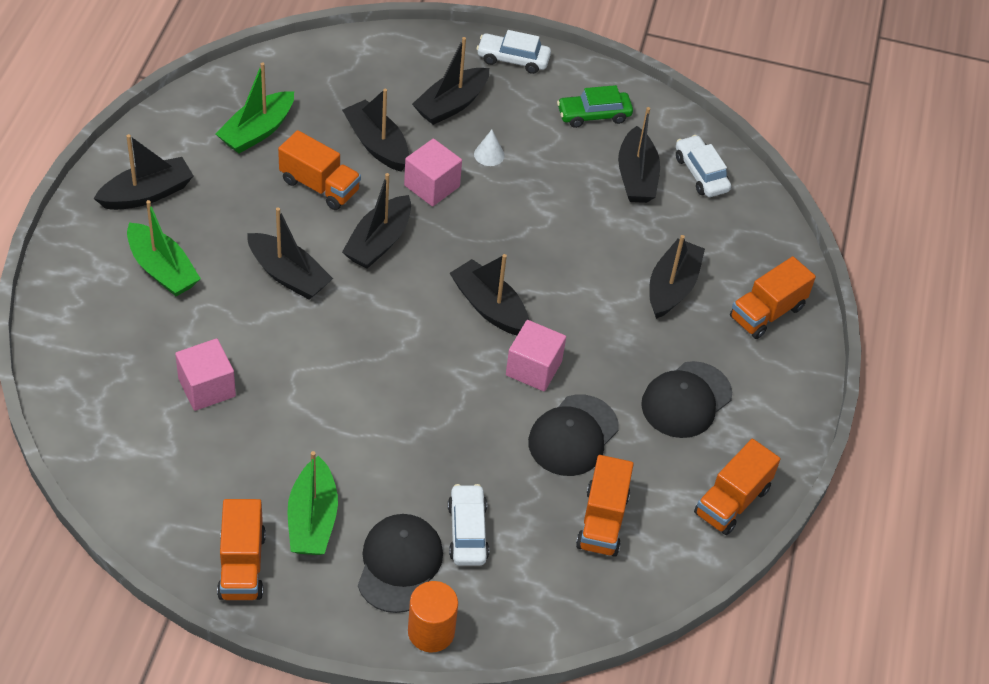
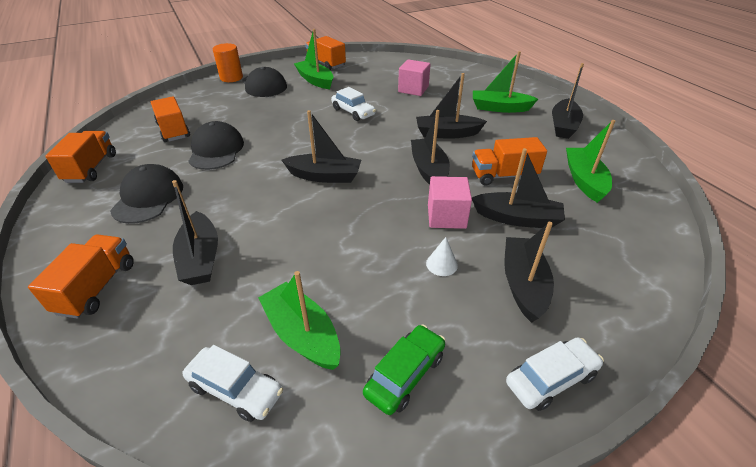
camera: 145 degrees right, 10 degrees down
(467, 531) = (243, 102): white car -> white car (353, 112)
(533, 368) = (267, 164): pink cube -> none
(636, 177) = (302, 334): black boat -> green boat

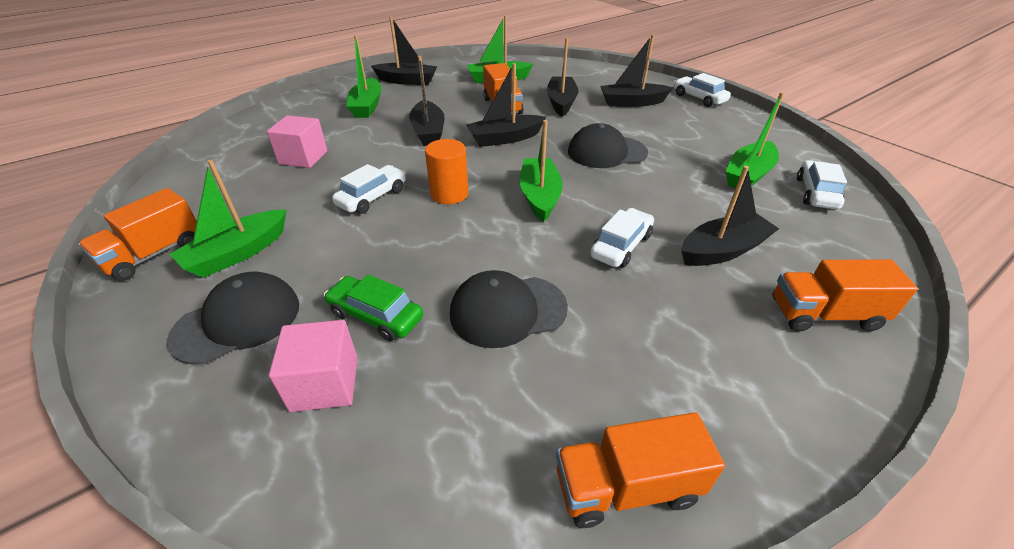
camera: 100 degrees left, 0 degrees up
(148, 197) = (659, 343): black cap -> black cap (606, 152)
(173, 130) = (449, 403): orange truck -> none
(231, 78) = (169, 396): orange cylinder -> orange cylinder (449, 194)
(242, 204) = (621, 246): none -> white car
(325, 176) = (539, 196): black boat -> green boat
(405, 374) = (739, 136): green car -> green car (376, 316)
(441, 264) = (633, 128): white cone -> none
(446, 216) = (574, 128): pink cube -> pink cube (325, 383)

